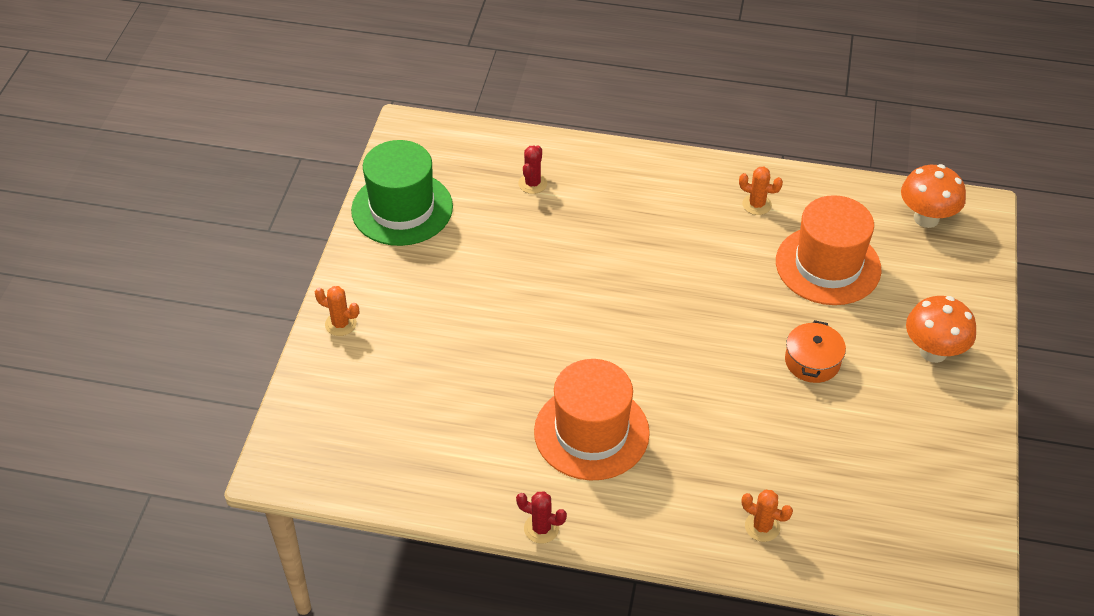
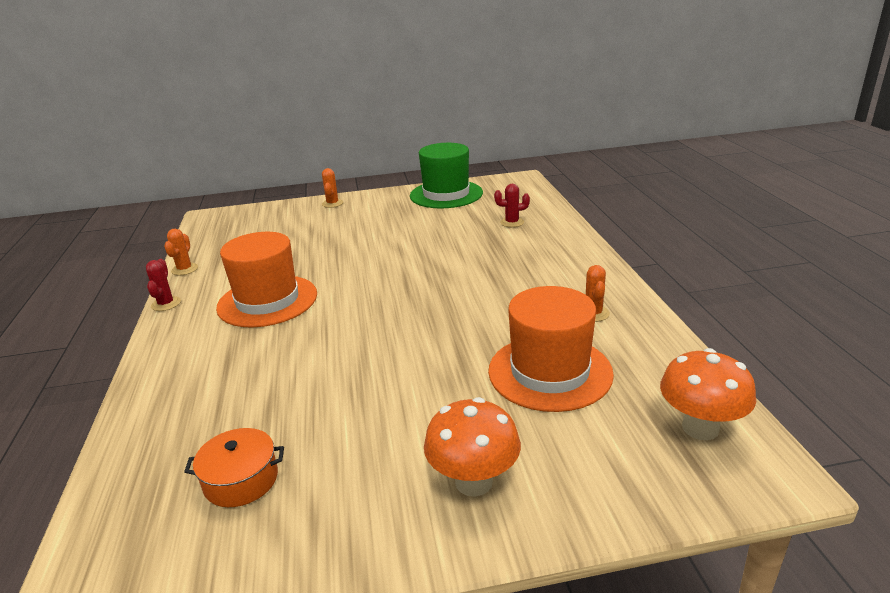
camera: 70 degrees right, 20 degrees down
(762, 527) = (173, 408): orange cactus -> orange cactus (184, 269)
(812, 361) = (403, 391): orange pot -> orange pot (241, 480)

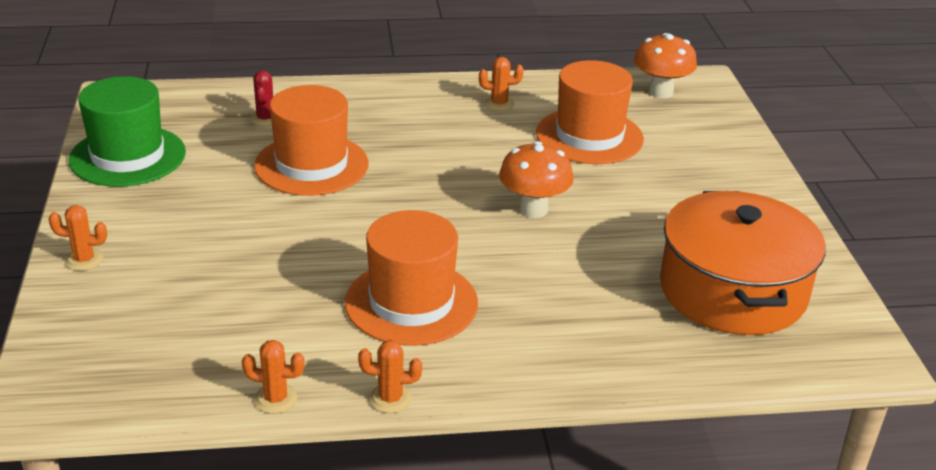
camera: 90 degrees left, 5 degrees up
(166, 304) = (390, 399): red cactus -> orange cactus
(241, 480) = (733, 291): orange pot -> orange pot, size x2.27
(450, 246) = (311, 165): none -> orange hat
(473, 482) = (722, 182): orange mushroom -> orange mushroom (533, 209)

